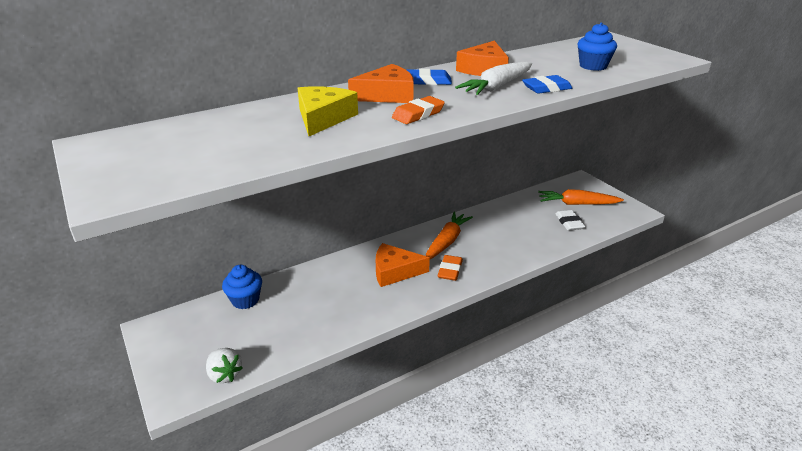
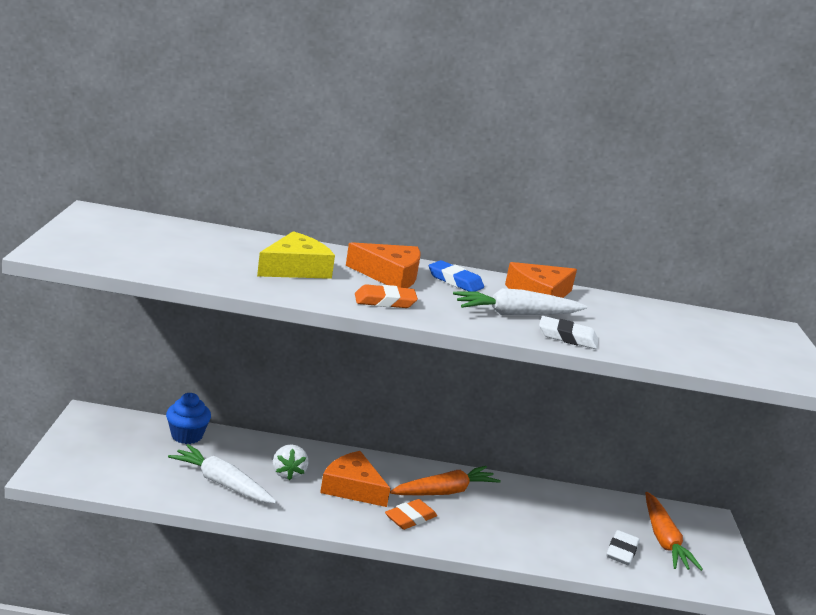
camera: 30 degrees right, 10 degrees down
(225, 374) = (102, 481): white strawberry -> white strawberry (288, 473)
(312, 320) = (222, 483): none -> white carrot
(546, 88) = (567, 337): blue eraser -> white eraser
(577, 204) = (663, 539): orange carrot -> orange carrot turned 135 degrees counterclockwise
(593, 66) = (676, 343): blue cupcake -> none

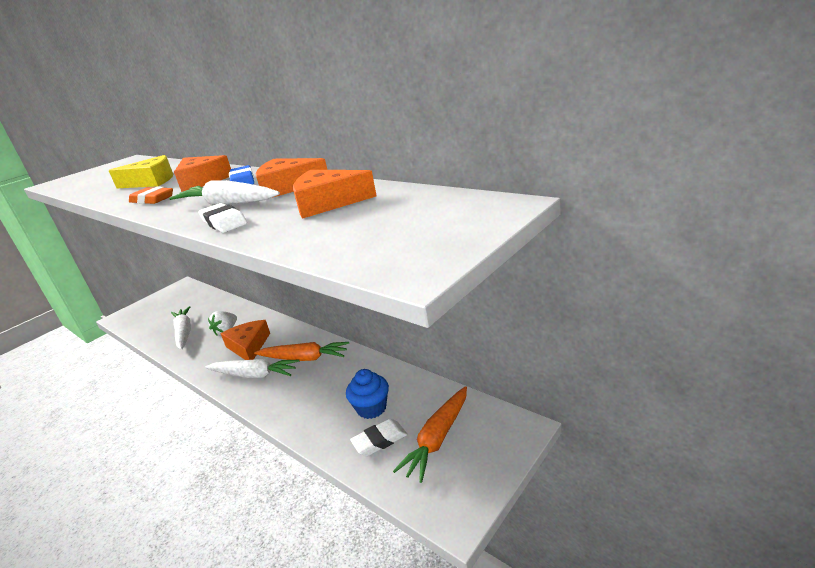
camera: 45 degrees right, 5 degrees up
(187, 435) = (208, 301): blue cupcake -> blue cupcake (371, 408)
(410, 518) = (254, 375): orange eraser -> white carrot
(627, 318) = (328, 203): none -> orange cheese

